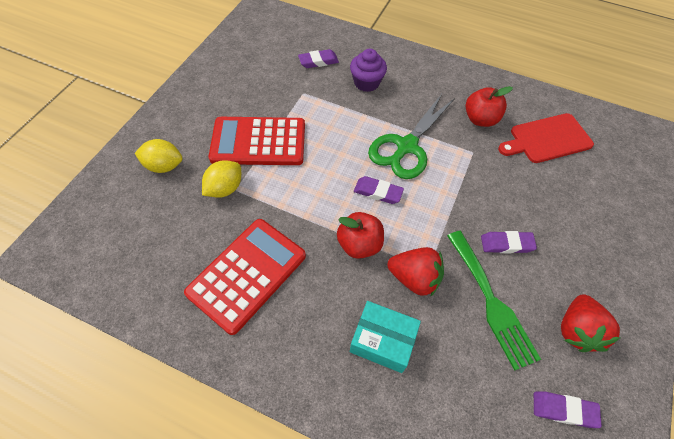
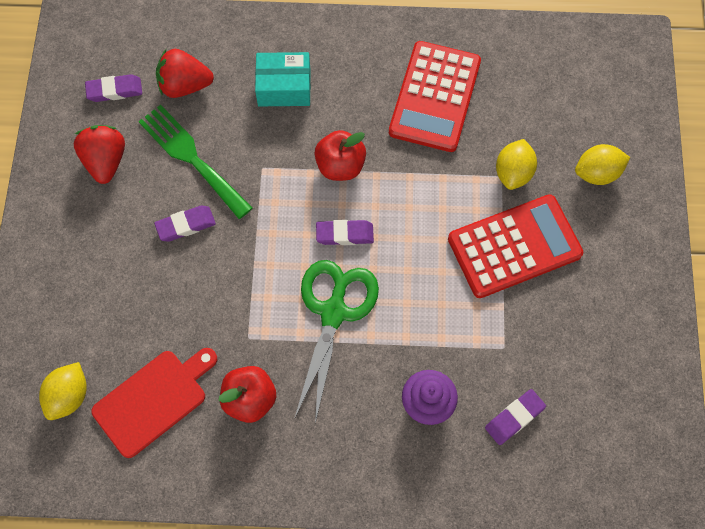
camera: 160 degrees right, 10 degrees up
(414, 278) = (273, 152): red strawberry -> red strawberry (184, 85)
(609, 160) = (69, 396): none -> yellow lemon

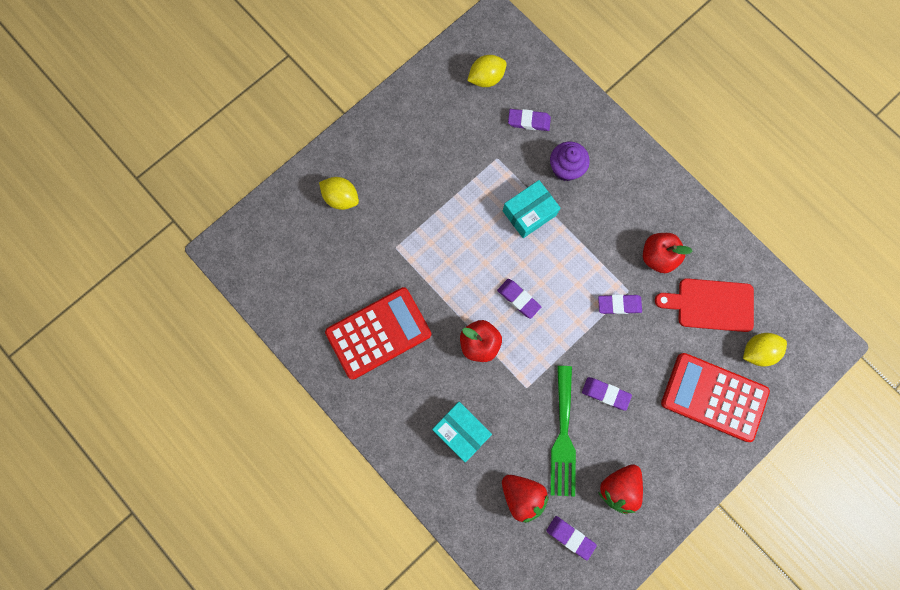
camera: 135 degrees left, 10 degrees up
(245, 315) = (619, 305): none -> purple eraser
(334, 312) = (568, 260): green scissors -> none
(416, 323) = (529, 213): none -> turquoise box
(513, 173) = (386, 243): yellow lemon -> yellow lemon (486, 78)
(514, 246) = (433, 202): red calculator -> red calculator (714, 397)

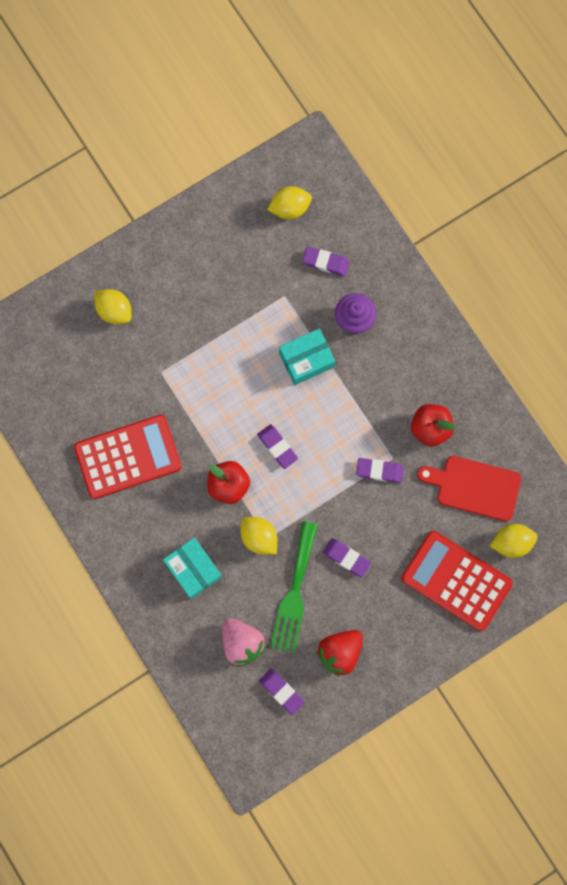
camera: 10 degrees right, 0 degrees up
(518, 389) = (259, 537): none -> yellow lemon
(522, 495) = (242, 642): red strawberry -> pink strawberry

